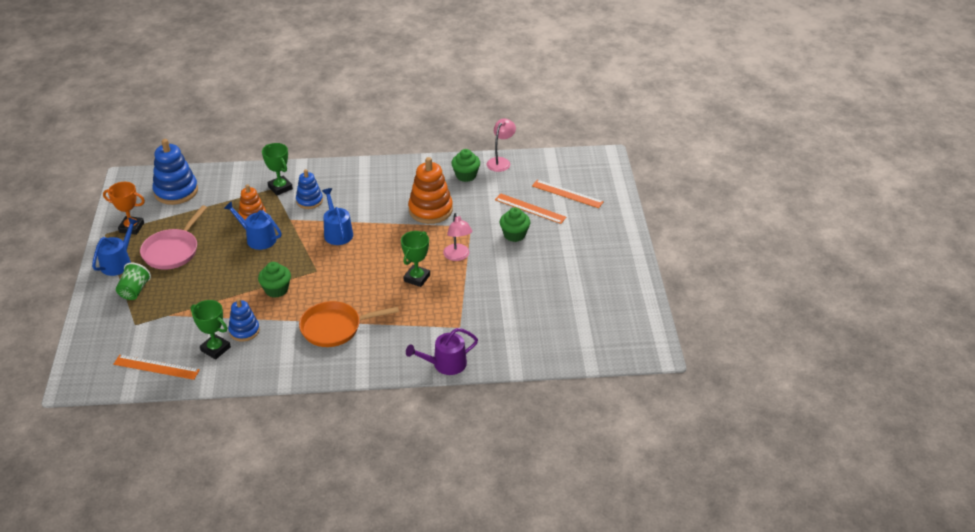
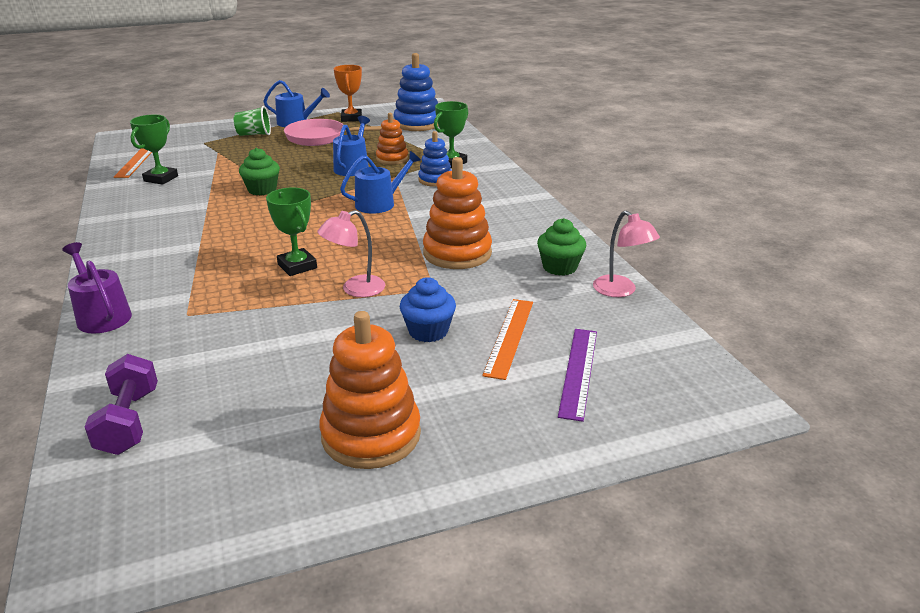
camera: 75 degrees right, 10 degrees down
(244, 331) = (189, 186): blue stacking toy -> none
(335, 328) = (191, 230): orange pan -> none
(417, 278) = (297, 266): green trophy -> green trophy turned 45 degrees clockwise
(501, 161) = (620, 291): pink lamp -> pink lamp turned 45 degrees clockwise
(514, 235) = (428, 331): green cupcake -> blue cupcake
(559, 344) = (129, 421): none -> purple dumbbell
(567, 194) = (578, 371): orange ruler -> purple ruler
(594, 264) = (371, 435): none -> orange stacking toy

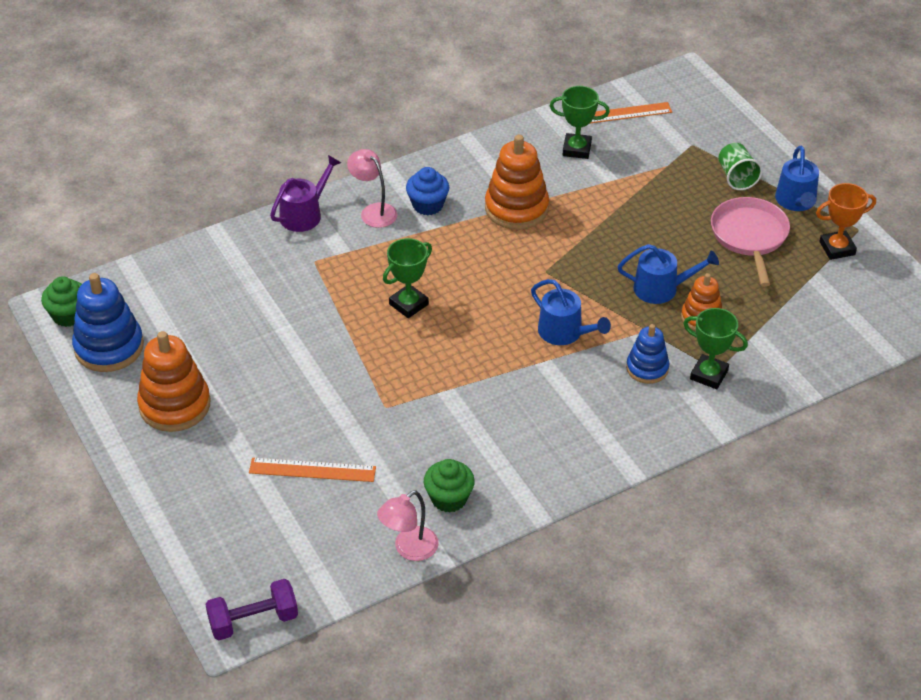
camera: 80 degrees right, 15 degrees up
(129, 421) = (178, 279): purple dumbbell -> purple dumbbell (253, 621)
(262, 190) = (572, 232): green cupcake -> green cupcake (69, 315)
(355, 289) = (374, 353): pink lamp -> pink lamp (373, 211)
(417, 124) = (844, 318): blue stacking toy -> blue stacking toy (109, 347)
(428, 331) = (312, 415): blue cupcake -> blue cupcake (427, 205)
(457, 253) = (461, 414): orange stacking toy -> orange stacking toy (516, 208)
(578, 371) = (266, 520): purple ruler -> none

